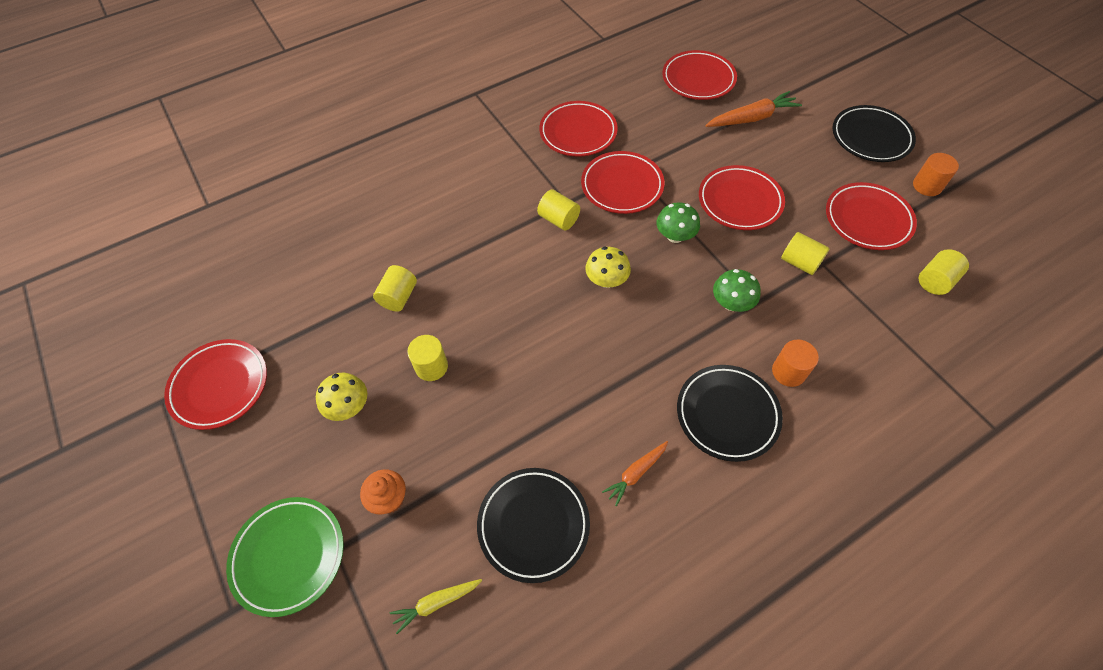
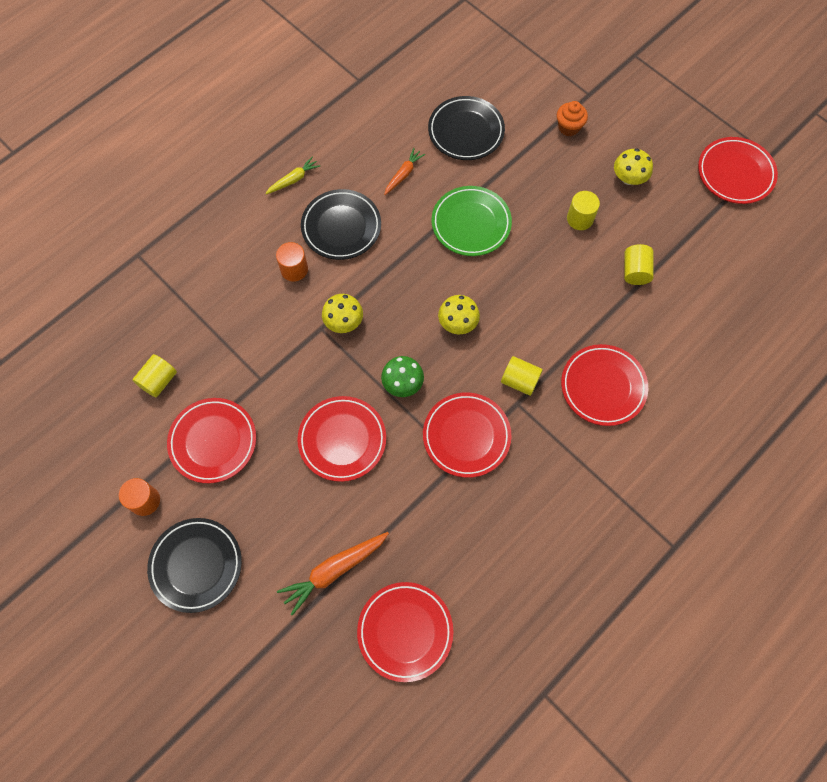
camera: 165 degrees right, 10 degrees up
(289, 556) = (617, 86): green plate -> green plate (471, 223)
(436, 603) = (513, 81): yellow carrot -> yellow carrot (293, 179)
(578, 132) = (532, 505): red plate -> red plate (603, 386)
(731, 303) = (343, 322): green mushroom -> yellow mushroom
(800, 262) = (282, 376): yellow cylinder -> none

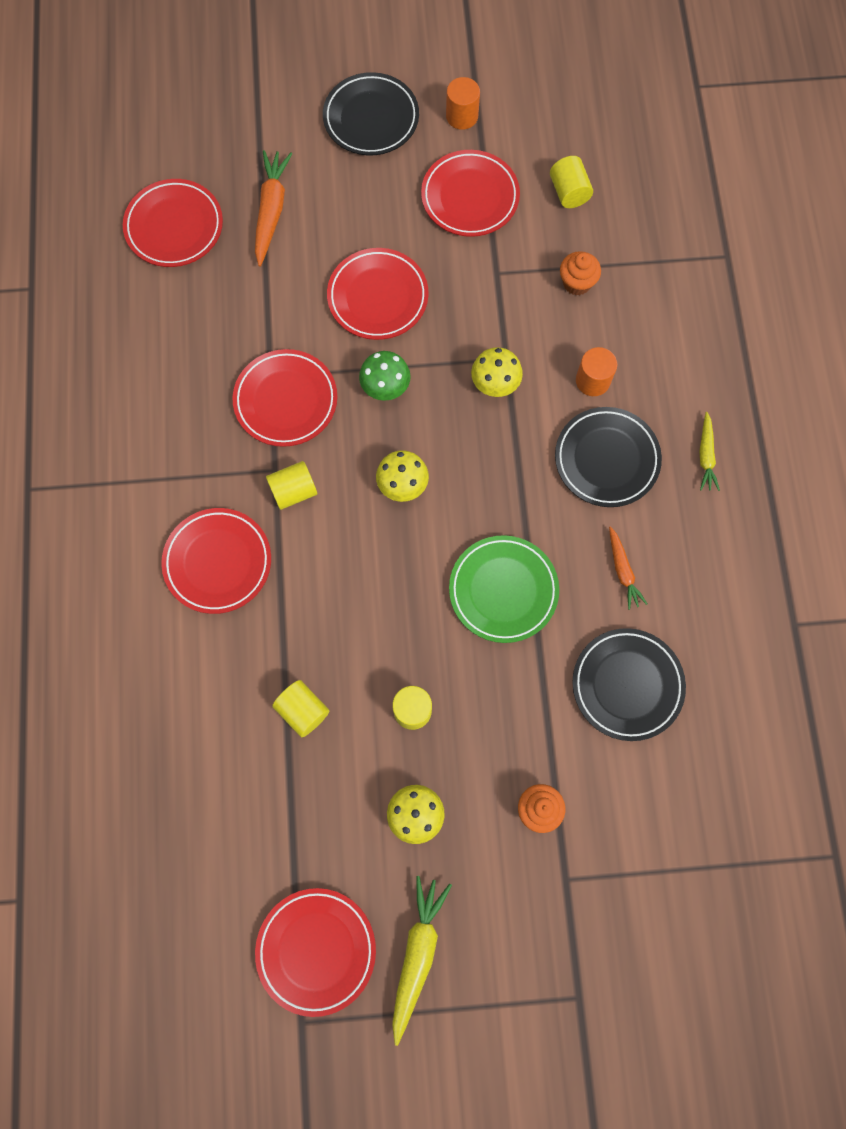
camera: 130 degrees right, 5 degrees up
(229, 326) = (576, 283): none -> orange cupcake
(688, 130) = (417, 954): none -> yellow carrot

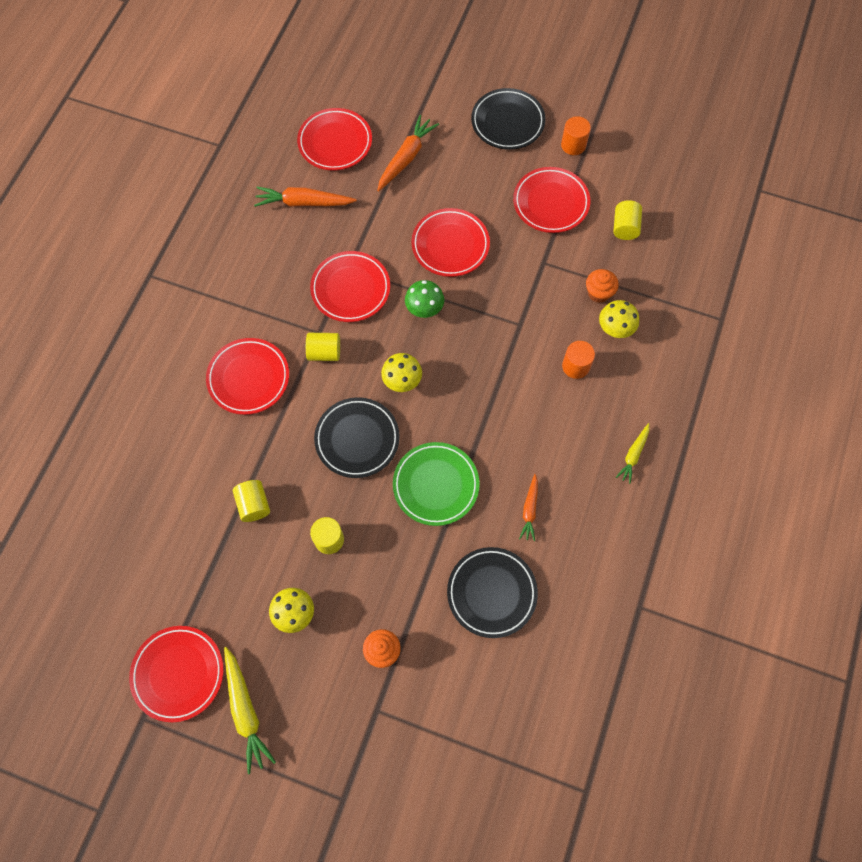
camera: 25 degrees right, 5 degrees down
(174, 318) = (304, 203): none -> orange carrot
(417, 954) = (246, 711): yellow carrot -> yellow carrot turned 120 degrees clockwise
(495, 383) = (503, 338): yellow mushroom -> yellow mushroom (615, 328)
(606, 459) = (558, 426): black plate -> black plate (357, 439)

